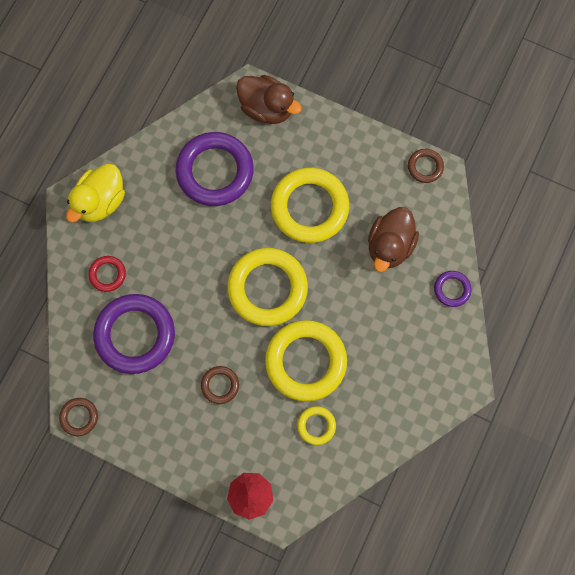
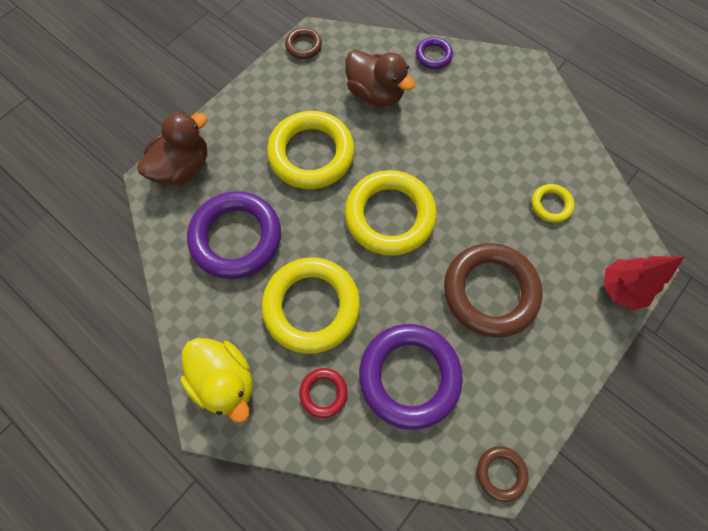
camera: 75 degrees left, 5 degrees down
(220, 385) = (490, 291): brown ring -> brown ring, size x2.14
(305, 361) = (479, 198): yellow ring -> yellow ring (311, 306)

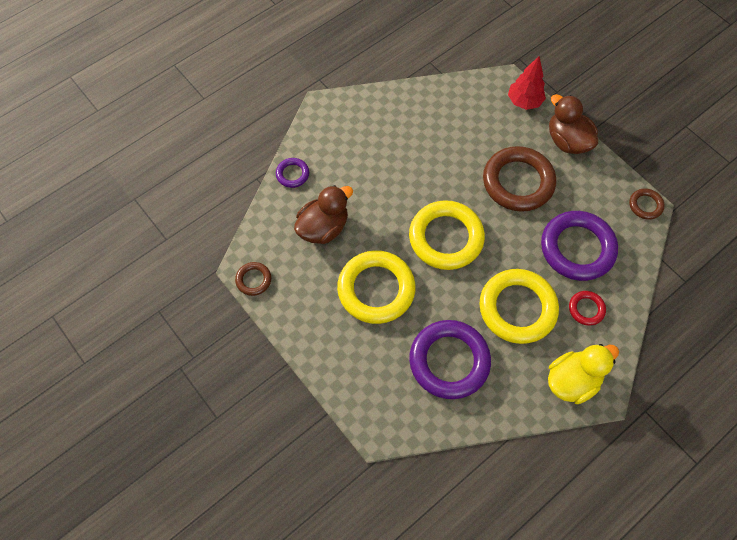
camera: 80 degrees left, 5 degrees down
(184, 167) = (370, 402): brown duck -> brown duck (567, 141)
(550, 205) = (453, 125): yellow ring -> none

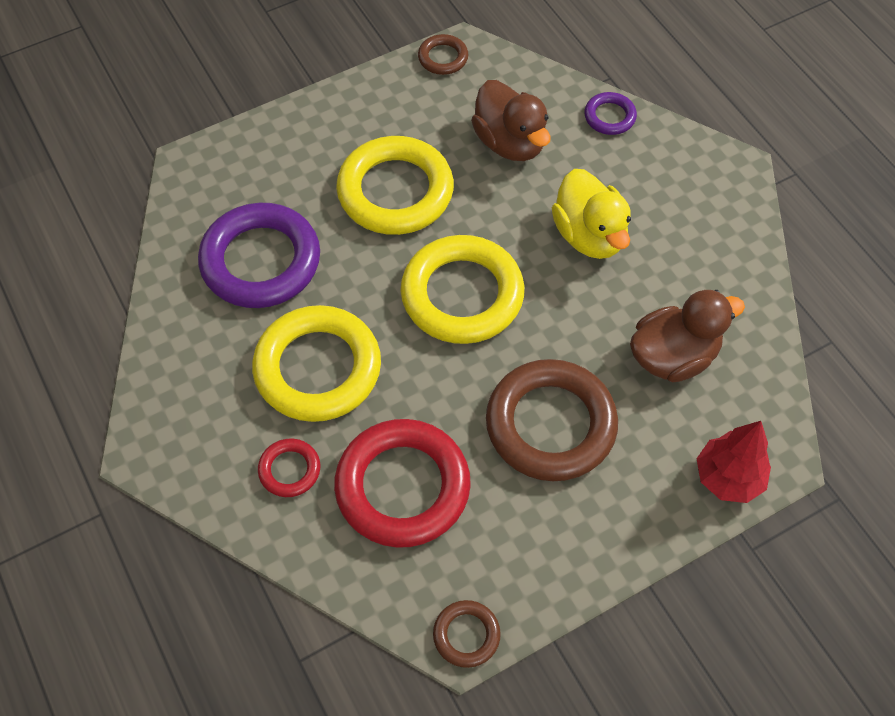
camera: 100 degrees right, 5 degrees down
(567, 141) = (629, 532): brown duck -> brown duck (673, 356)
(572, 380) = (180, 416): yellow duck -> yellow duck (589, 235)
(577, 248) = (402, 487): purple ring -> red ring

